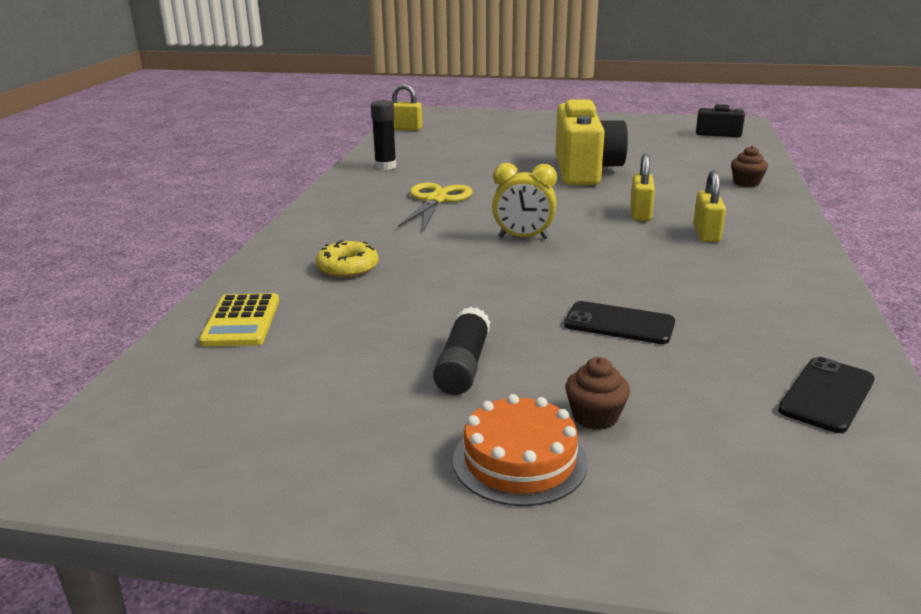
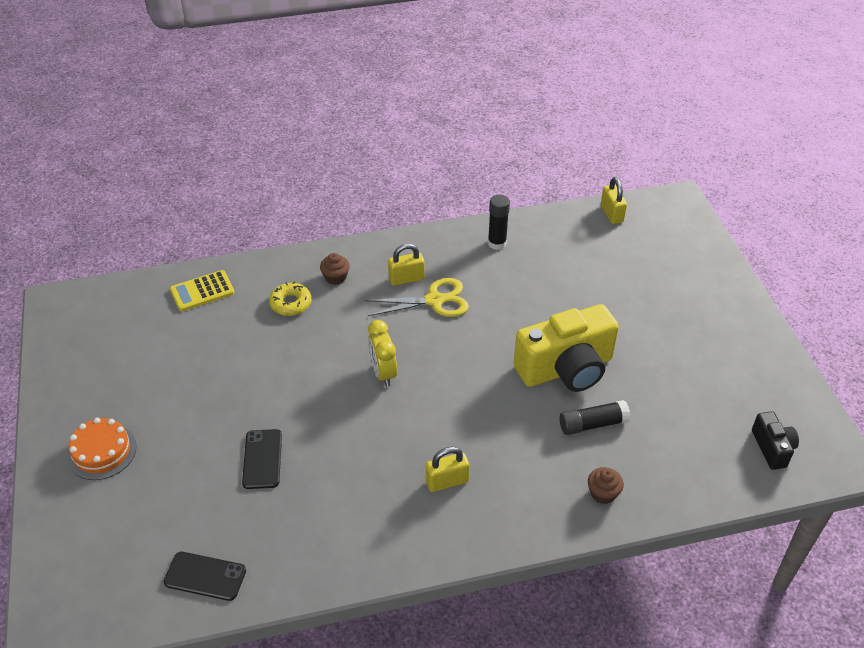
camera: 65 degrees right, 20 degrees up
(463, 366) = (185, 401): black glue stick -> black glue stick (592, 424)
(595, 417) = (149, 472): brown cupcake -> brown cupcake (335, 277)
(640, 213) = (472, 430): yellow padlock -> yellow padlock (406, 279)

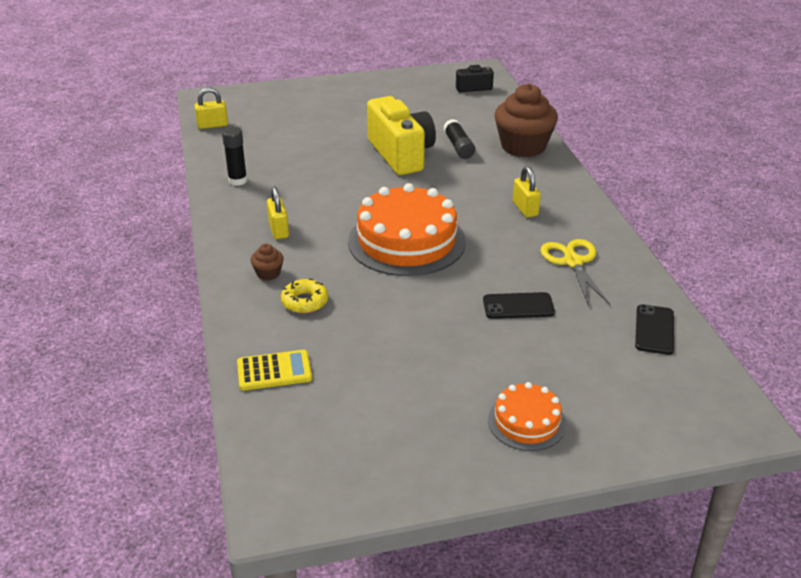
camera: 90 degrees left, 10 degrees down
(202, 291) = (274, 371): yellow calculator -> yellow calculator turned 75 degrees counterclockwise
(383, 373) = (406, 241): yellow clock -> orange cake
(435, 300) = (312, 214): yellow scissors -> yellow scissors (573, 262)
(603, 493) = (523, 146): brown cupcake -> brown cupcake, size x2.33

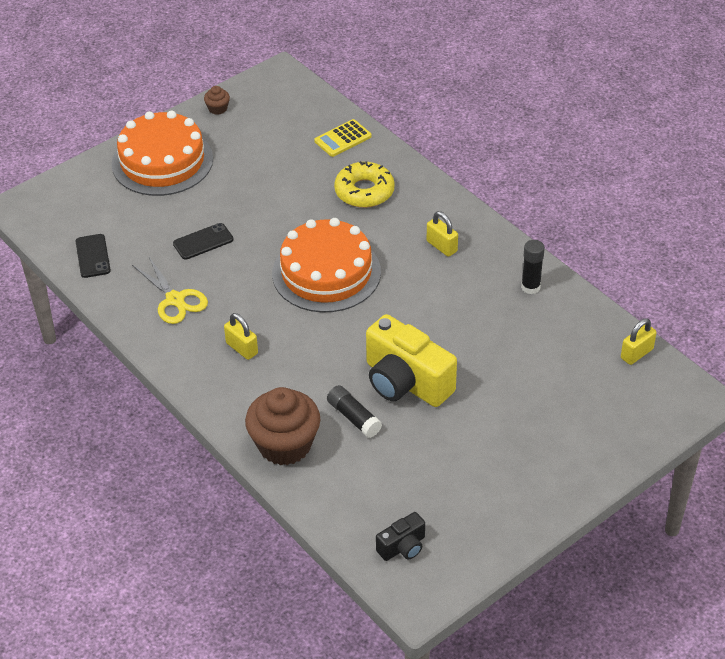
camera: 155 degrees right, 10 degrees up
(268, 273) = (412, 204): brown cupcake -> brown cupcake (218, 108)
(305, 302) = (364, 191): yellow donut -> yellow donut, size x1.58
(526, 422) = (162, 161): orange cake -> orange cake, size x1.93

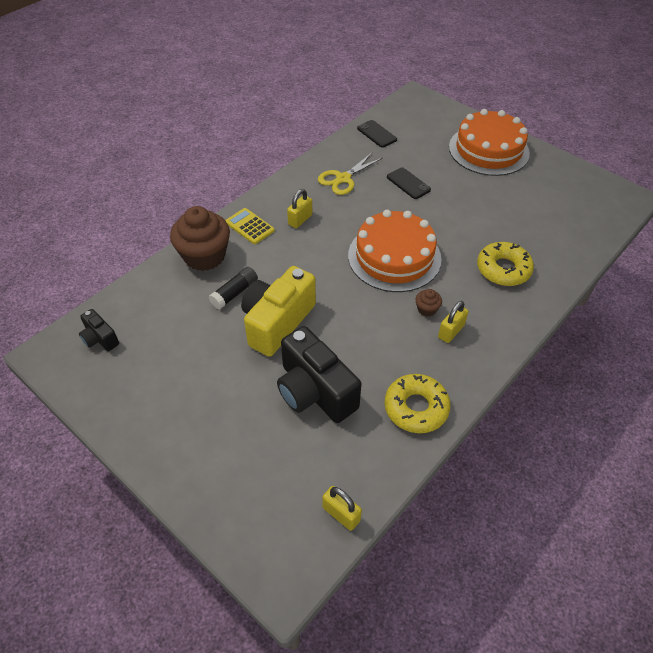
camera: 80 degrees right, 5 degrees up
(93, 256) = (376, 134): black phone -> black phone turned 75 degrees clockwise
(218, 108) = (564, 169): brown cupcake -> brown cupcake (426, 309)
(343, 139) = (566, 247): yellow calculator -> yellow calculator (250, 226)
(502, 359) = (314, 391): none -> black camera
(530, 287) = (416, 408): black glue stick -> yellow donut

